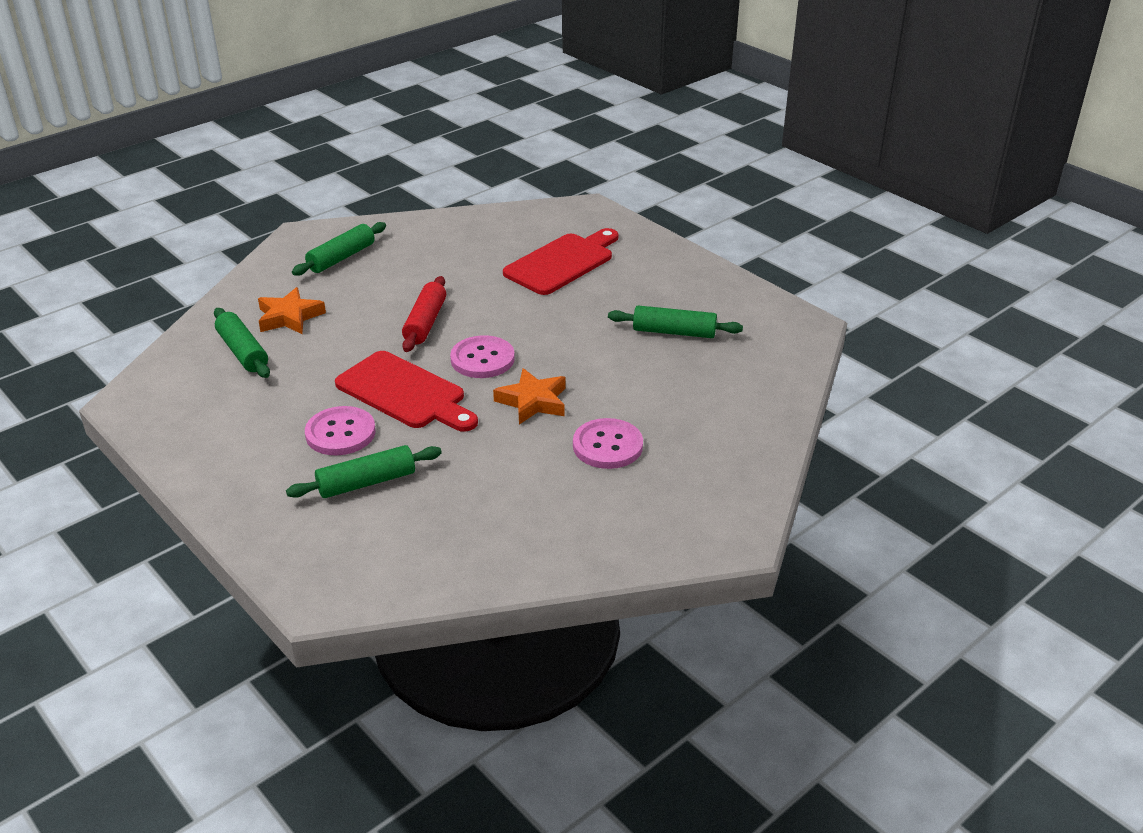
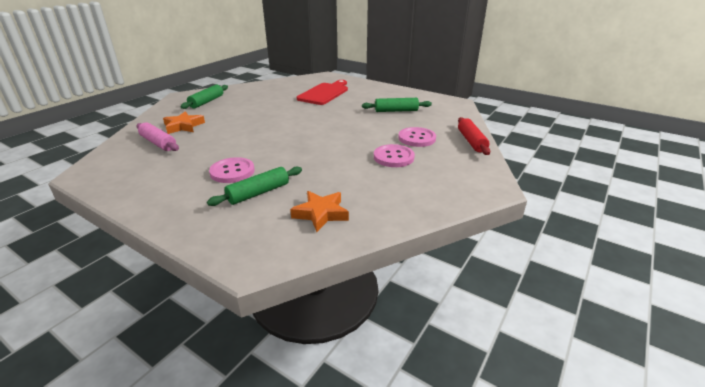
camera: 15 degrees left, 5 degrees down
(243, 352) = (158, 143): green rolling pin -> pink rolling pin
(405, 393) = (265, 149): red cutting board -> none
(425, 322) = (264, 120): red rolling pin -> red rolling pin (471, 141)
(482, 359) = (303, 131): pink button -> pink button (417, 138)
(533, 401) = (340, 144): orange star -> orange star (321, 214)

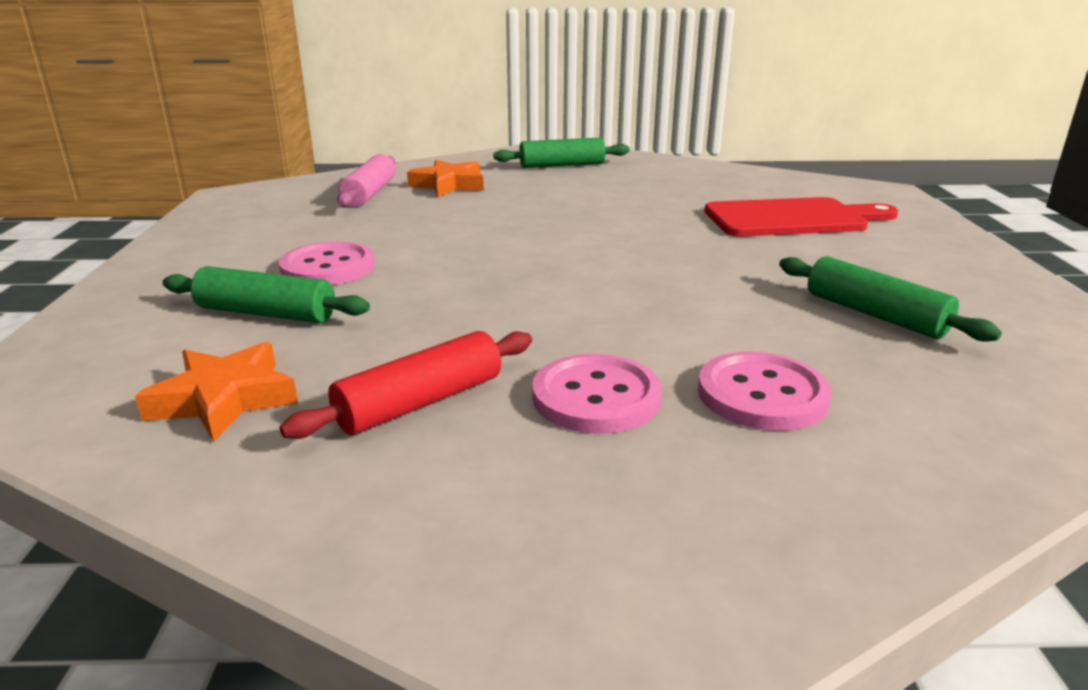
camera: 55 degrees right, 5 degrees down
(471, 141) = (914, 499): red rolling pin -> red rolling pin (420, 402)

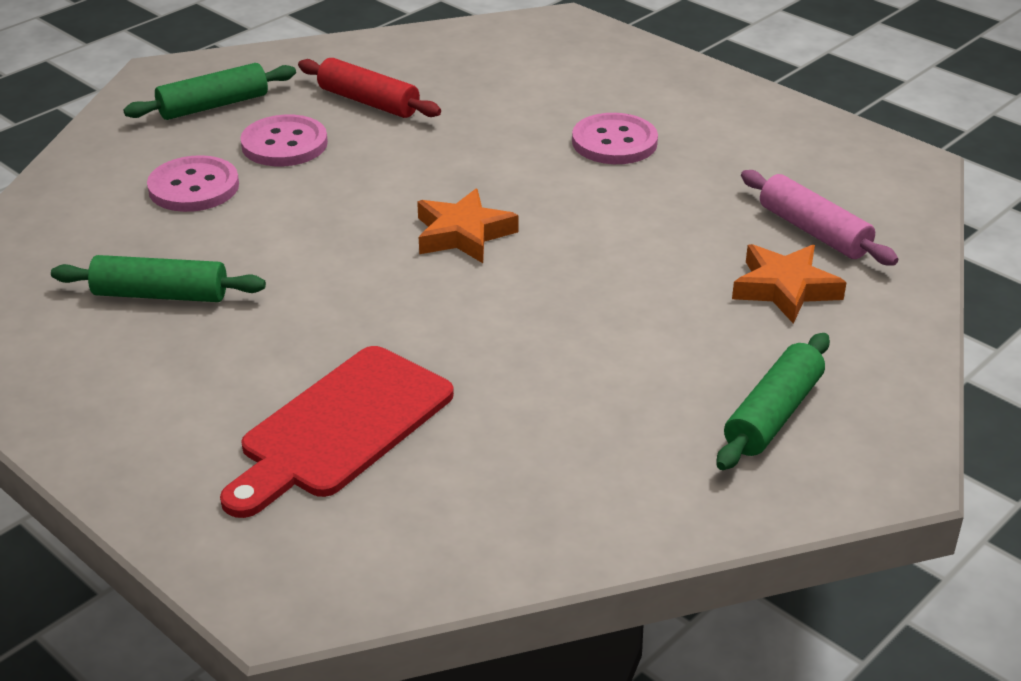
camera: 135 degrees right, 10 degrees up
(224, 399) = (462, 62): orange star -> orange star (463, 234)
(266, 313) = (559, 99): green rolling pin -> green rolling pin (213, 105)
(420, 402) = (368, 102): red rolling pin -> red rolling pin turned 60 degrees counterclockwise

